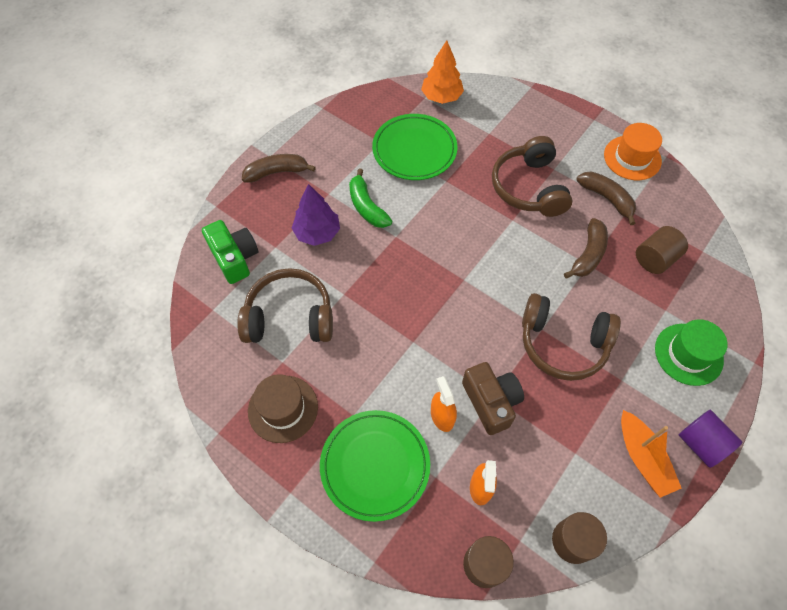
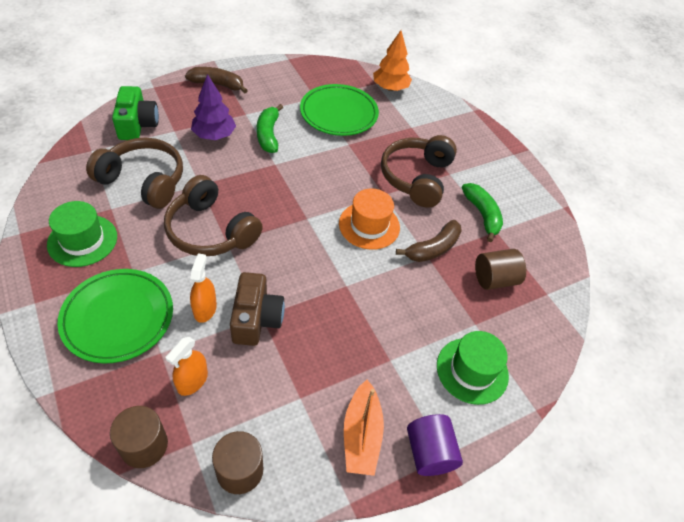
camera: 20 degrees right, 10 degrees down
(283, 408) = (82, 240): brown hat -> green hat
(563, 343) = (357, 305): brown headphones -> brown headphones (211, 230)
(607, 199) = (482, 215): brown banana -> green banana
(632, 158) = (529, 195): orange hat -> orange hat (369, 225)

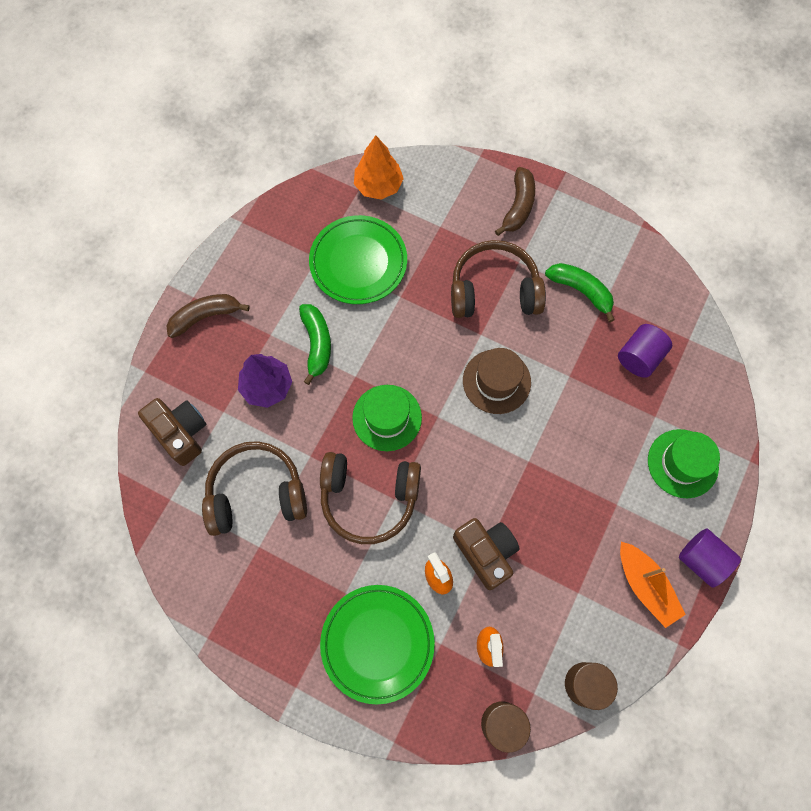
camera: 30 degrees left, 20 degrees up
(82, 240) = (270, 599): green hat -> green hat (387, 417)
(137, 124) = (180, 433): green camera -> brown camera
(268, 134) = (317, 344): green banana -> green banana turned 150 degrees counterclockwise
(369, 225) = (496, 381): orange hat -> brown hat
(417, 178) = (494, 290): brown headphones -> brown headphones turned 105 degrees clockwise
(433, 248) = (567, 364): brown banana -> brown banana (518, 206)
(494, 279) = (639, 357): brown cylinder -> purple cylinder

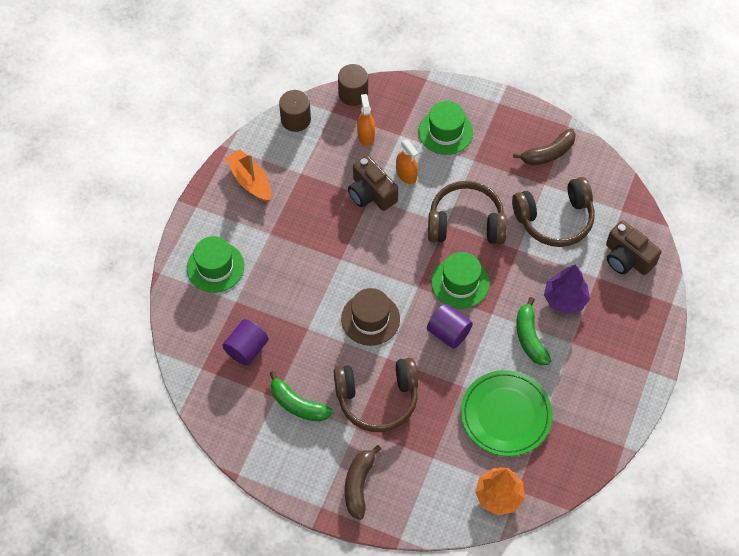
camera: 175 degrees right, 10 degrees down
(205, 317) = (633, 353): brown banana -> brown banana (548, 153)
(377, 643) = (445, 132): green plate -> green hat
(701, 560) = (206, 201): purple cylinder -> purple cylinder (448, 332)

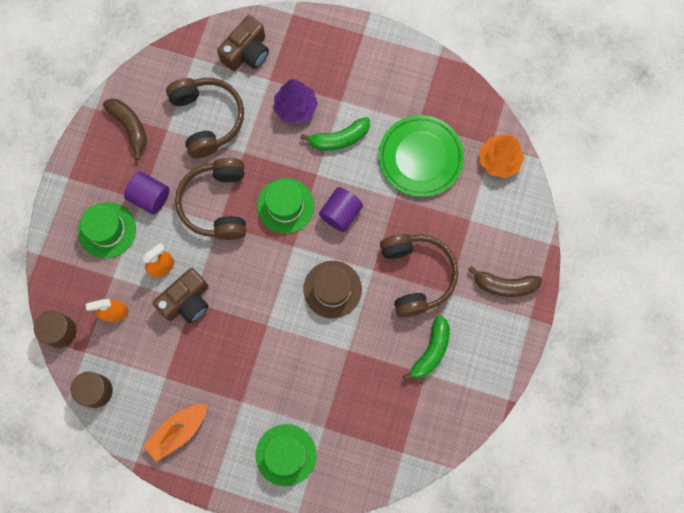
camera: 95 degrees left, 15 degrees up
(246, 349) = (376, 409): purple cylinder -> purple cylinder (150, 197)

